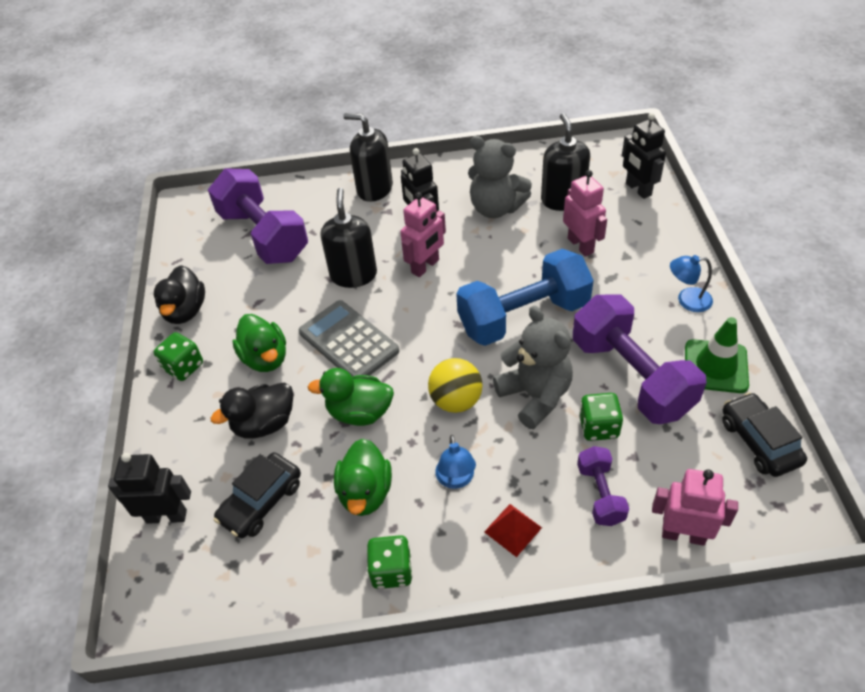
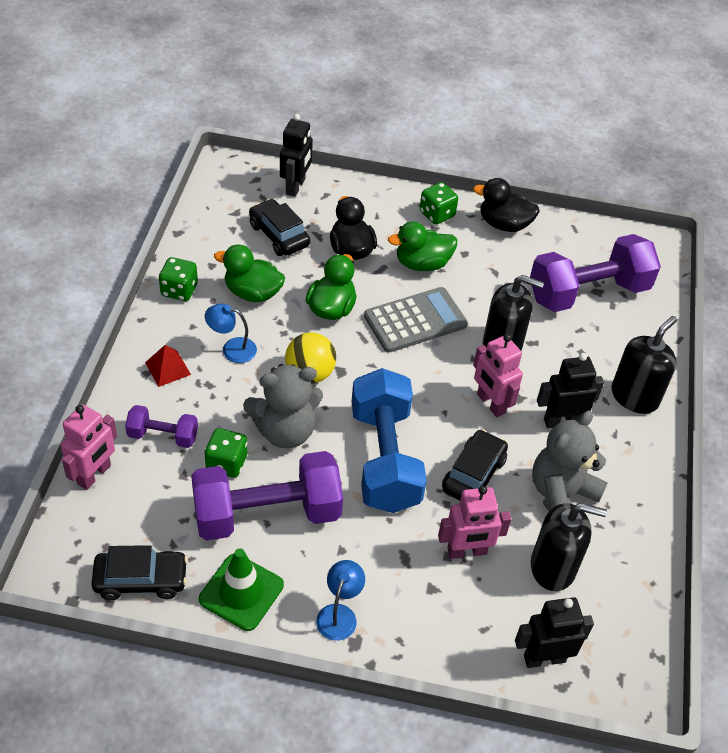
camera: 100 degrees right, 0 degrees up
(506, 259) = (473, 474): none -> black car

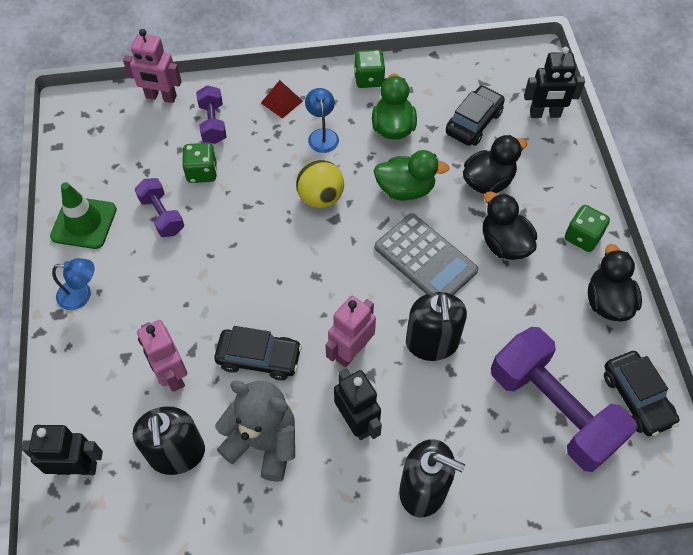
camera: 75 degrees right, 10 degrees up
(141, 580) = (77, 158): black car -> black car (636, 398)
(267, 514) = (162, 215): purple dumbbell -> purple dumbbell, size x0.49
(285, 431) = (250, 200): grey teddy bear -> none
(385, 458) = (250, 281): blue dumbbell -> none
(422, 264) = (504, 244): green duck -> black duck
(544, 658) = (77, 467): black robot -> black robot turned 60 degrees counterclockwise

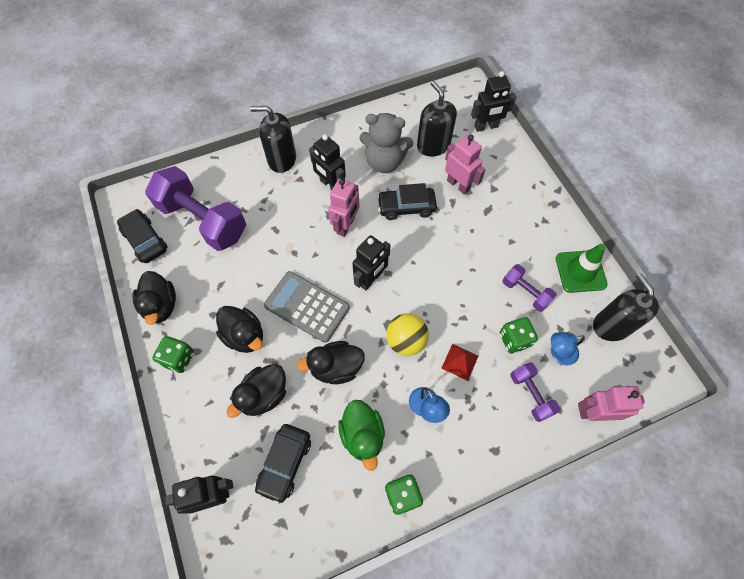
camera: 165 degrees right, 5 degrees up
(81, 295) = (547, 219): blue lamp -> blue lamp (558, 353)
(281, 102) = (479, 438): red pyramid -> red pyramid (460, 362)
(339, 273) = (371, 279): none -> black robot
(405, 189) = (336, 368): green duck -> black duck
(432, 343) = (291, 244): black soap dispenser -> black soap dispenser (611, 325)

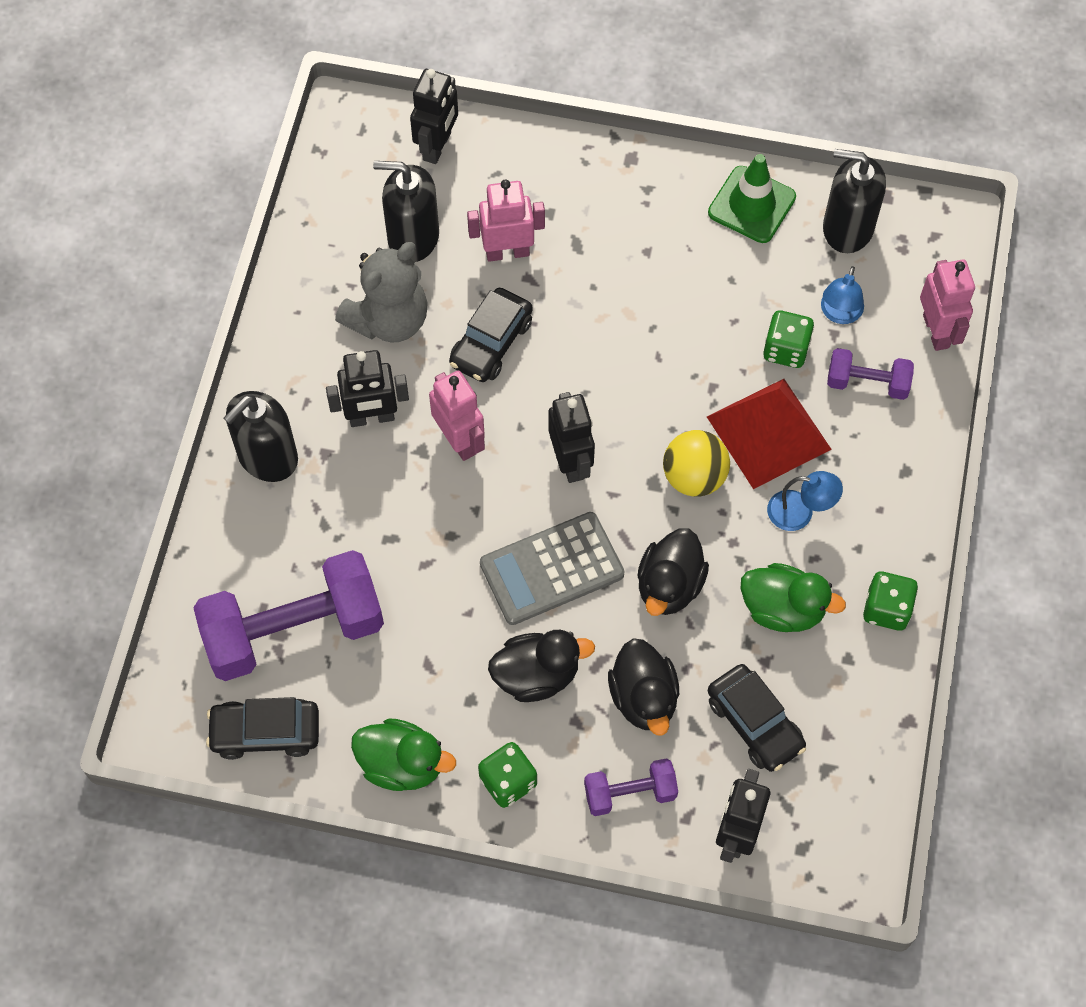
camera: 55 degrees left, 0 degrees up
(161, 306) = (402, 764): black duck -> green duck
(460, 362) = (769, 433): red pyramid -> red pyramid, size x2.03
(525, 292) = (732, 290): purple dumbbell -> purple dumbbell (630, 793)
(594, 412) = (936, 331): pink robot -> pink robot turned 135 degrees clockwise

